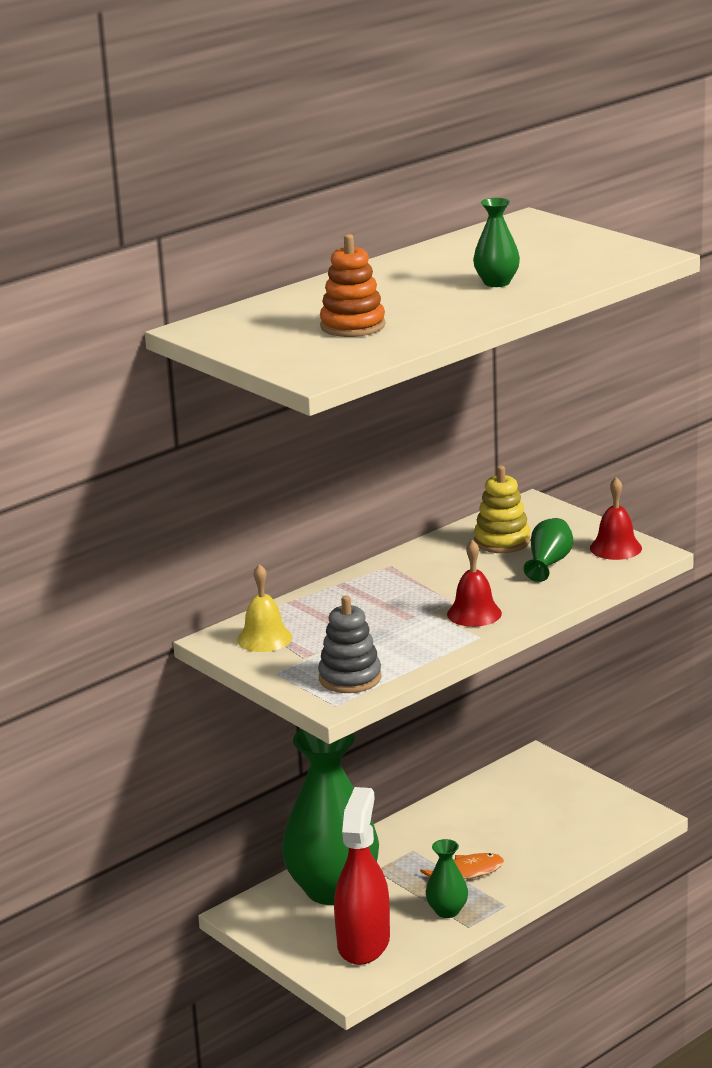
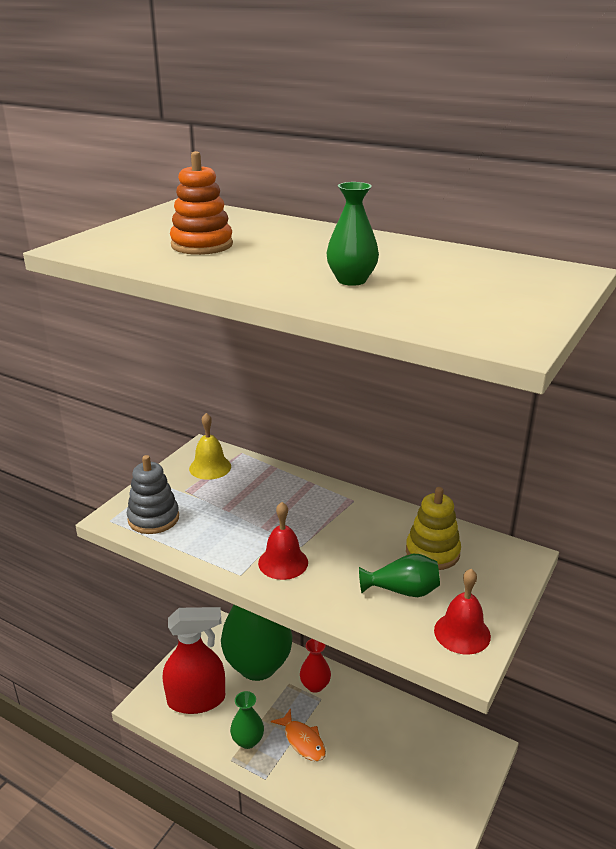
camera: 70 degrees right, 5 degrees up
(390, 851) = (315, 685): none -> red vase

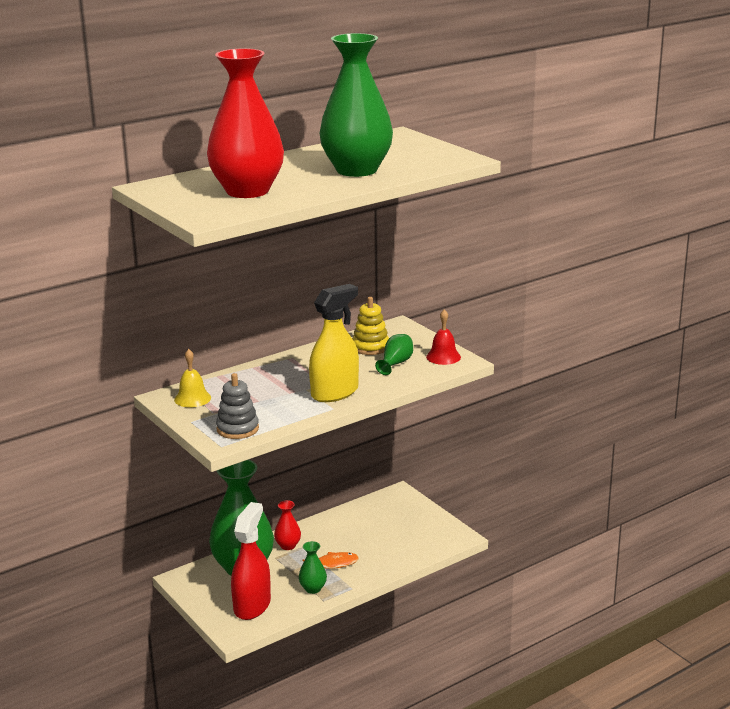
camera: 65 degrees left, 5 degrees down
(202, 245) = (247, 191): orange stacking toy -> red vase
(283, 562) = (335, 392): red bell -> yellow spray bottle
(351, 280) = (356, 170): green vase -> green vase, size x2.32

